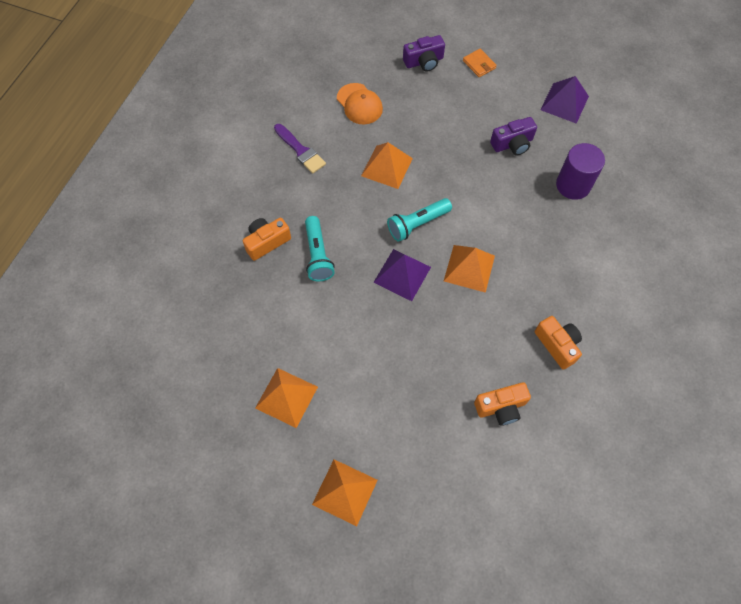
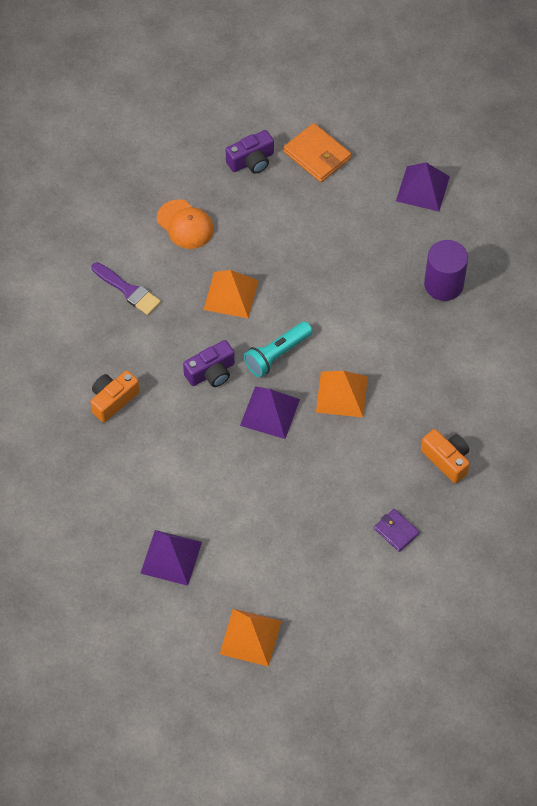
camera: 10 degrees left, 5 degrees down
(286, 397) = (171, 557): orange pyramid -> purple pyramid
(318, 255) = (173, 405): turquoise flashlight -> none
(479, 64) = (317, 155): orange wallet -> orange wallet, size x1.66
(501, 407) = (396, 531): orange camera -> purple wallet
(512, 144) = (370, 247): purple camera -> purple camera (211, 372)

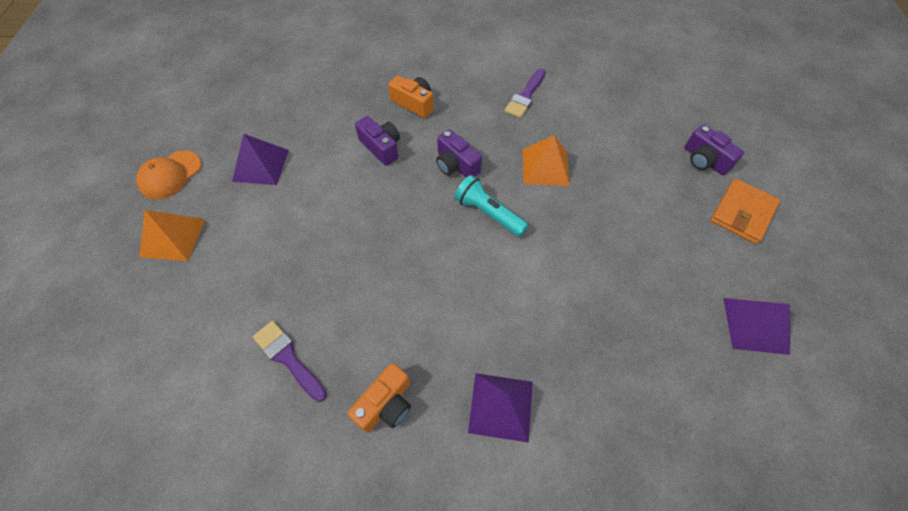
camera: 80 degrees right, 0 degrees up
(171, 439) = (381, 147): none -> purple camera
(185, 225) = (609, 122): orange cap -> orange cap (170, 175)
(270, 412) = (421, 217): purple pyramid -> purple pyramid (501, 406)
(341, 394) = (454, 278): orange pyramid -> none
(396, 531) = (288, 358): purple wallet -> purple brush
(443, 284) = (630, 368): purple cylinder -> none

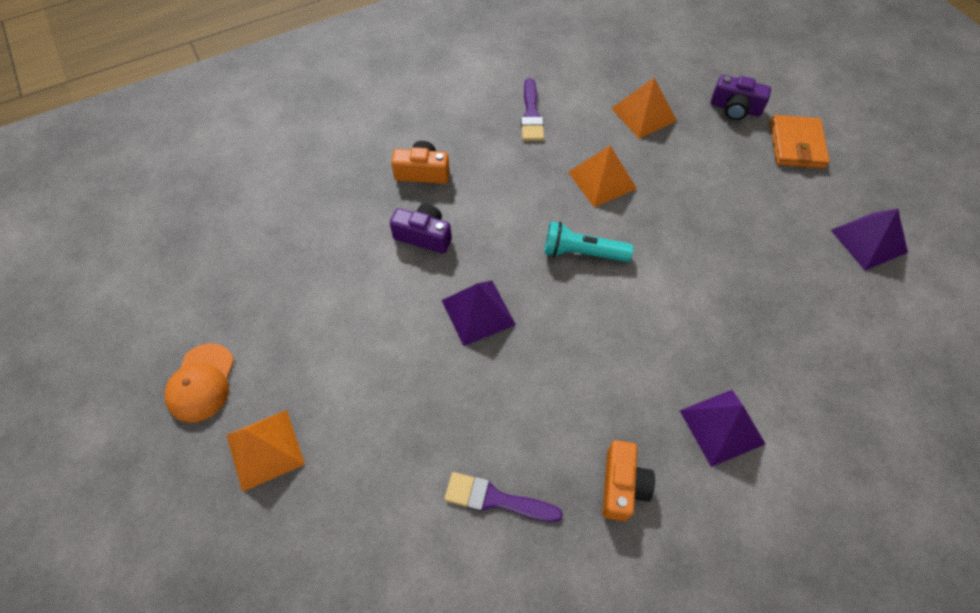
camera: 30 degrees left, 0 degrees up
(261, 165) = (303, 319): purple pyramid -> purple pyramid (478, 312)
(456, 165) = (515, 218): purple camera -> none
(618, 132) = (643, 114): none -> orange pyramid

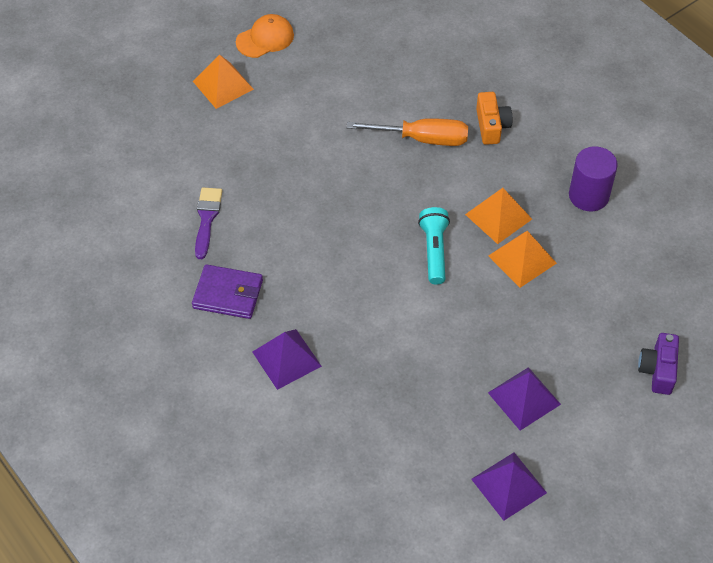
camera: 80 degrees right, 5 degrees down
(201, 383) = (265, 38): orange cap -> orange cap turned 150 degrees clockwise
(424, 236) = (423, 139): purple camera -> orange screwdriver
(478, 312) = (357, 186): purple pyramid -> purple pyramid (524, 398)
(531, 114) = (588, 195): purple brush -> purple cylinder
(622, 486) = (228, 294): orange camera -> purple wallet
(643, 114) = (620, 288): orange pyramid -> orange pyramid (498, 216)
(796, 145) = (622, 427): orange wallet -> none

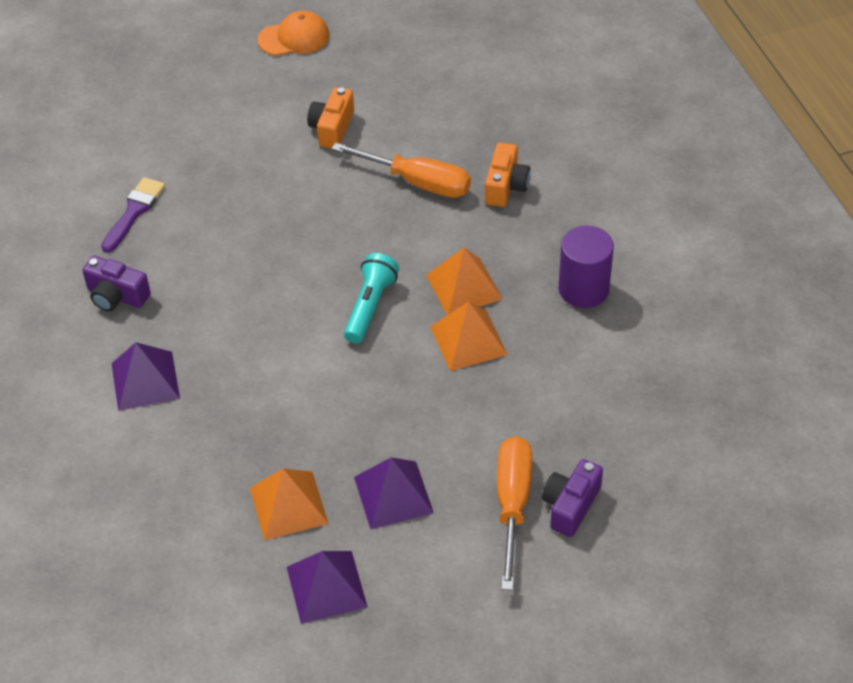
camera: 20 degrees right, 5 degrees down
(223, 85) = (223, 76): orange pyramid -> orange pyramid (288, 505)
(228, 294) = (116, 296): purple wallet -> purple camera
(333, 109) = (332, 128): none -> orange camera
(615, 380) = (512, 503): none -> orange screwdriver

